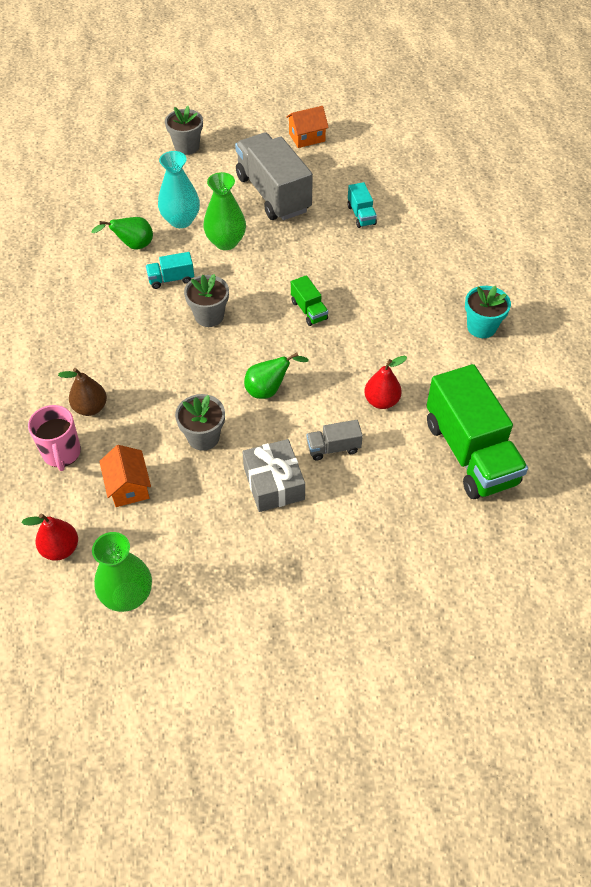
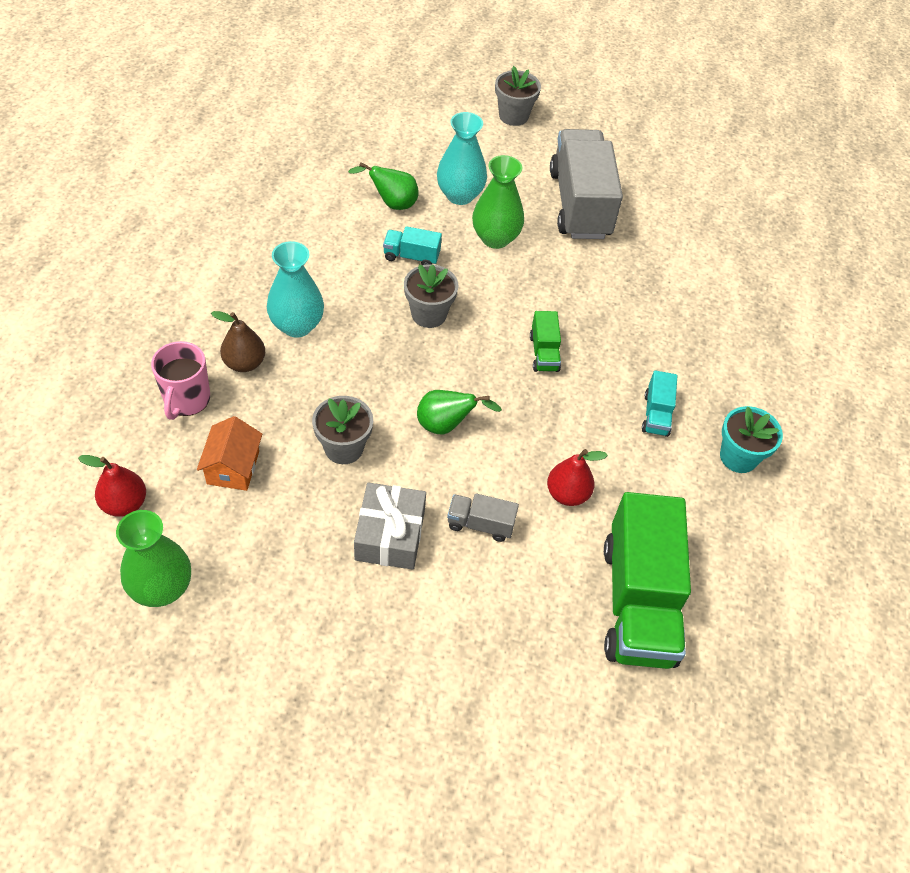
camera: 20 degrees right, 0 degrees up
(114, 364) = (297, 325): none -> turquoise vase
(307, 137) = (655, 154): orange house -> none
(361, 215) = (668, 267): turquoise truck -> turquoise truck (656, 414)

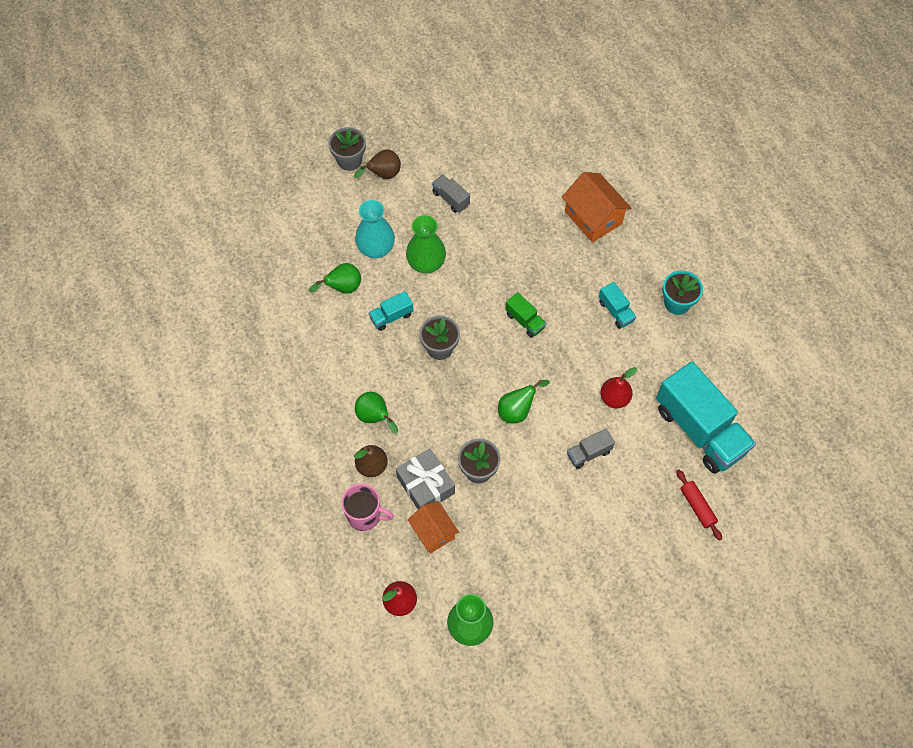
camera: 35 degrees left, 10 degrees up
(186, 400) = (365, 515): pink mug -> pink mug turned 45 degrees counterclockwise
(297, 325) = (375, 417): turquoise vase -> green pear
(390, 535) = (551, 498): grey gift -> grey gift (425, 485)
(533, 145) = (383, 175): none -> brown pear
(551, 682) = (697, 507): none -> red rolling pin
(580, 204) = (451, 199): grey truck -> grey truck, size x0.44
(638, 602) = (699, 429): green truck -> turquoise truck
(719, 315) = (593, 217): none -> orange house

